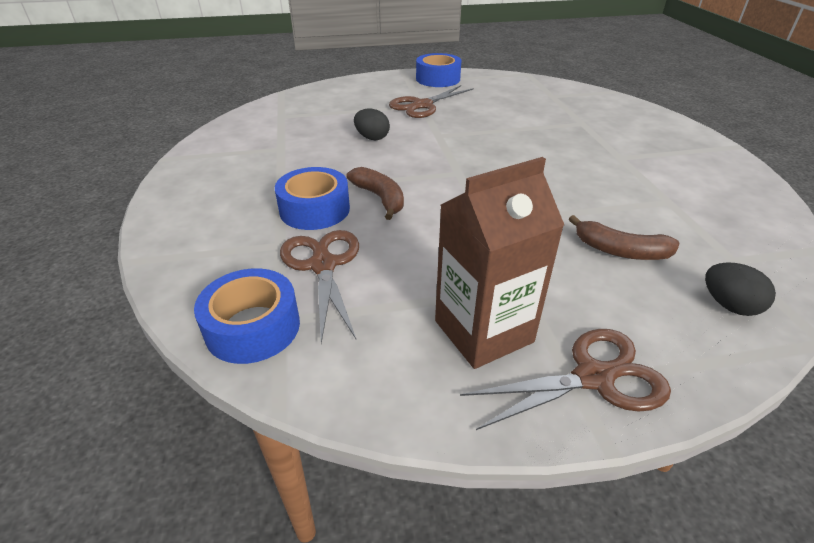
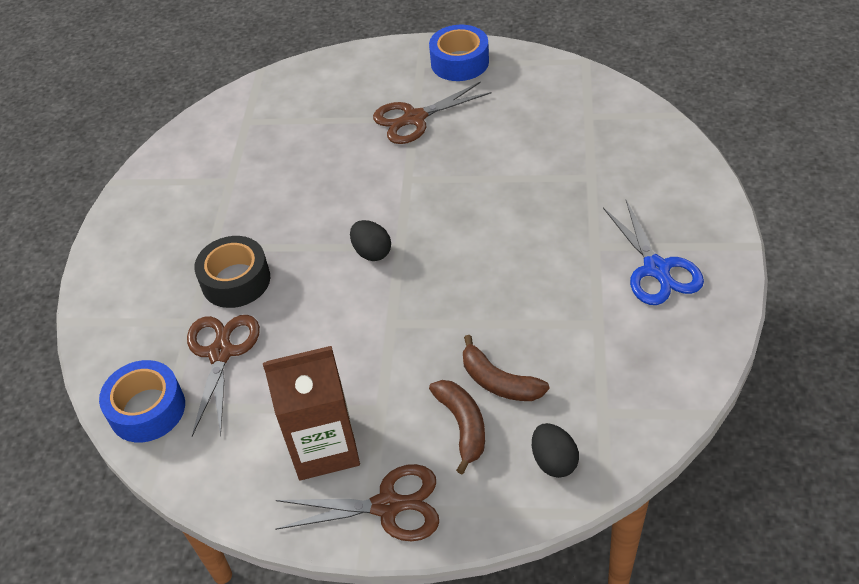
camera: 20 degrees right, 10 degrees up
(314, 209) = (236, 280): blue tape -> black tape
(372, 138) = (332, 174): black egg -> black egg (372, 252)
(380, 198) = (303, 274): brown banana -> brown banana (462, 426)
(681, 165) = (656, 269): none -> blue scissors

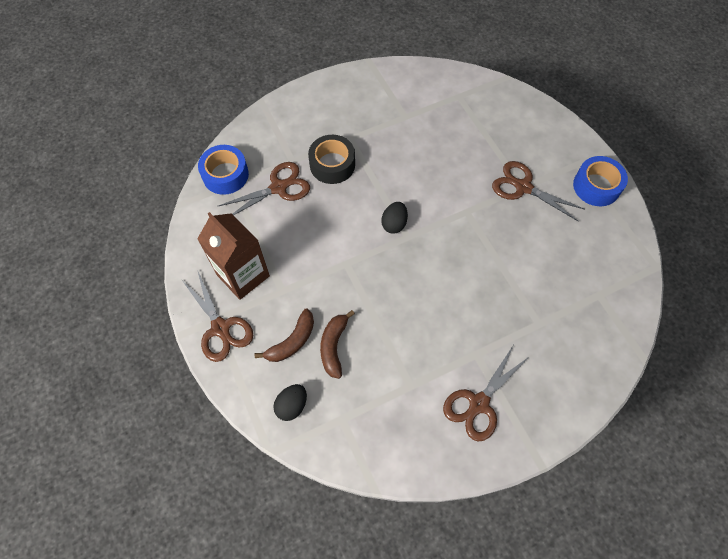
camera: 55 degrees right, 15 degrees up
(656, 269) = (479, 403): blue scissors -> brown scissors

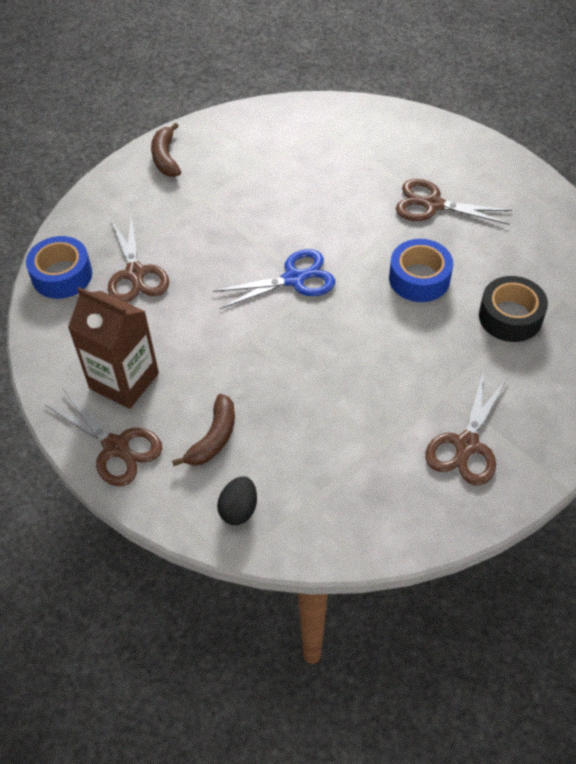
camera: 15 degrees left, 10 degrees down
(278, 187) = (135, 273): brown scissors -> brown scissors turned 120 degrees clockwise
(332, 164) = (194, 233): black tape -> black tape (510, 317)
(334, 346) = (268, 430): brown banana -> brown banana (166, 158)
(394, 224) = (294, 279): black egg -> blue scissors
(596, 186) = (516, 184): blue tape -> blue tape (419, 278)

